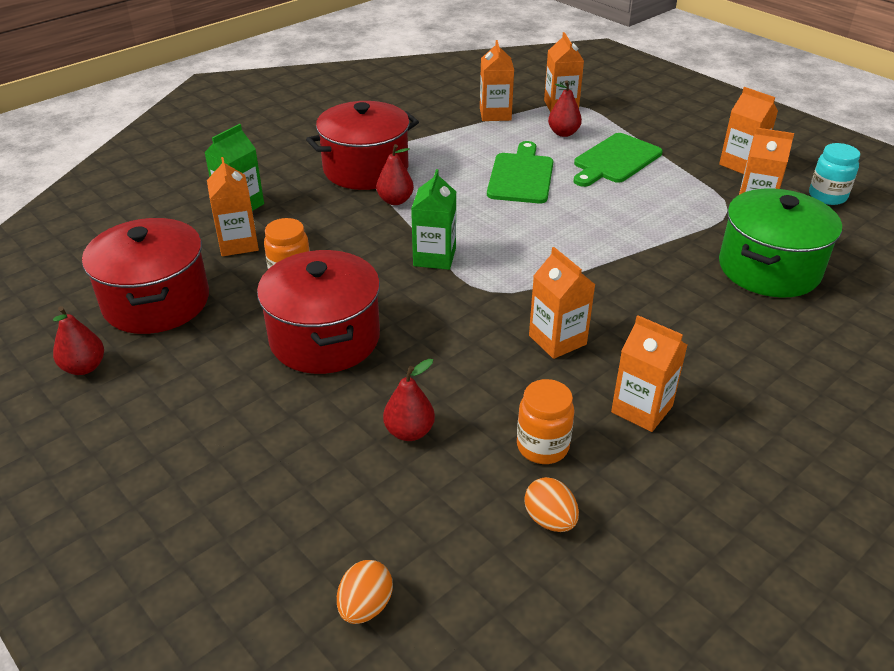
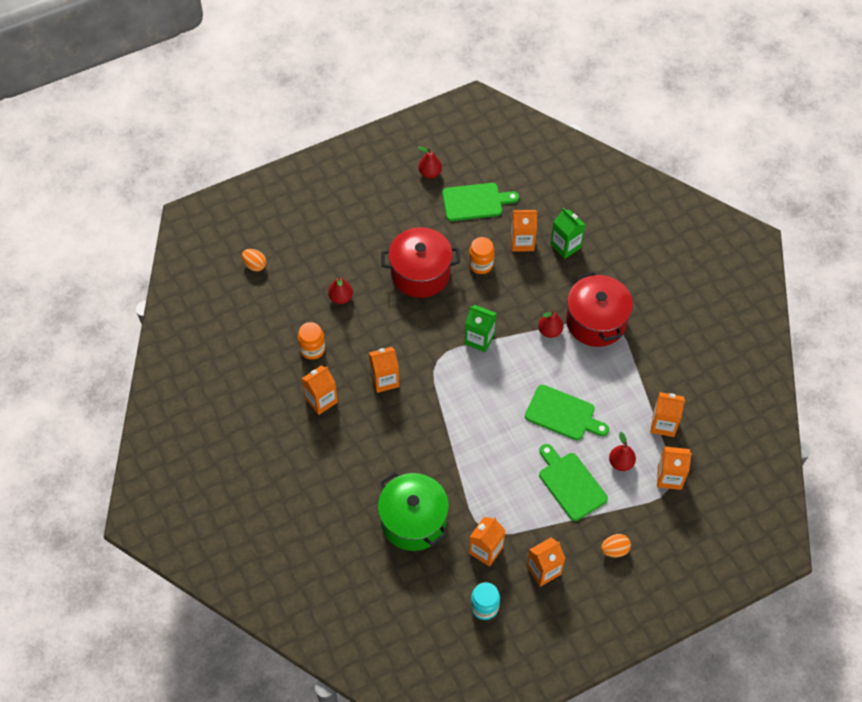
camera: 105 degrees right, 20 degrees up
(156, 302) = (475, 202): red pot -> green cutting board
(550, 520) = (271, 339): orange egg -> orange egg (614, 550)

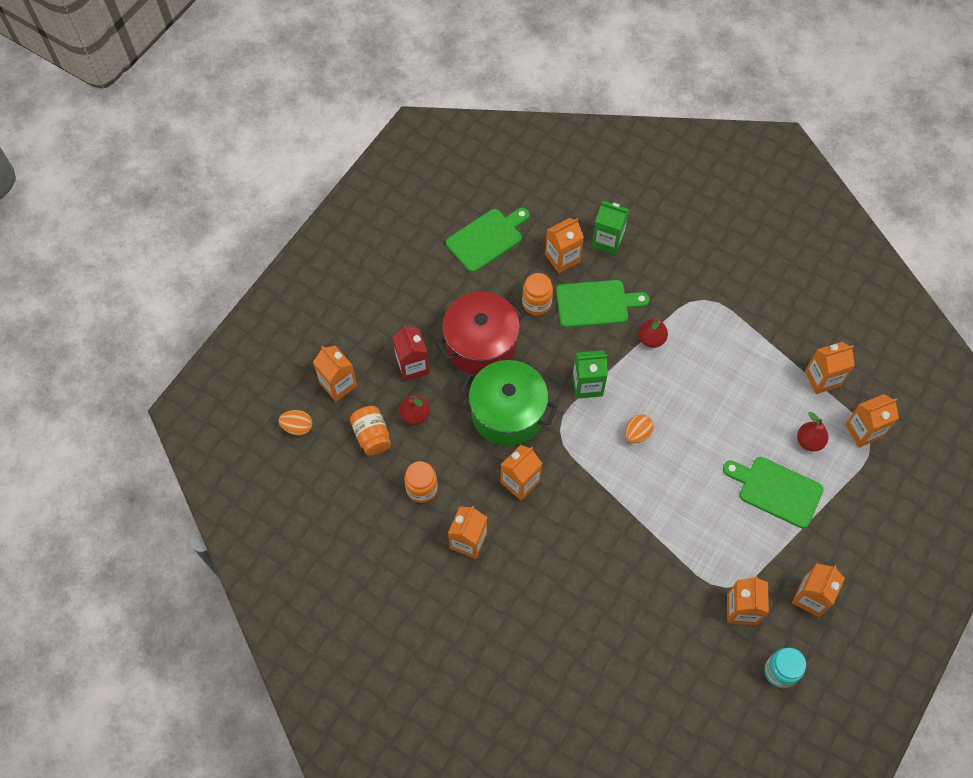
camera: 30 degrees left, 5 degrees up
(301, 250) = (338, 384): none -> orange carton
(302, 296) = (372, 436): none -> orange jar
(361, 264) = (412, 366): none -> red carton
(413, 521) = (650, 620): green pot -> green pot (507, 413)
(430, 173) = (419, 230): red pear -> none
(563, 414) = (721, 421): green cutting board -> green cutting board (595, 304)
(596, 321) = (689, 305): red pot -> none
(614, 550) = (862, 536): orange egg -> orange egg (637, 434)

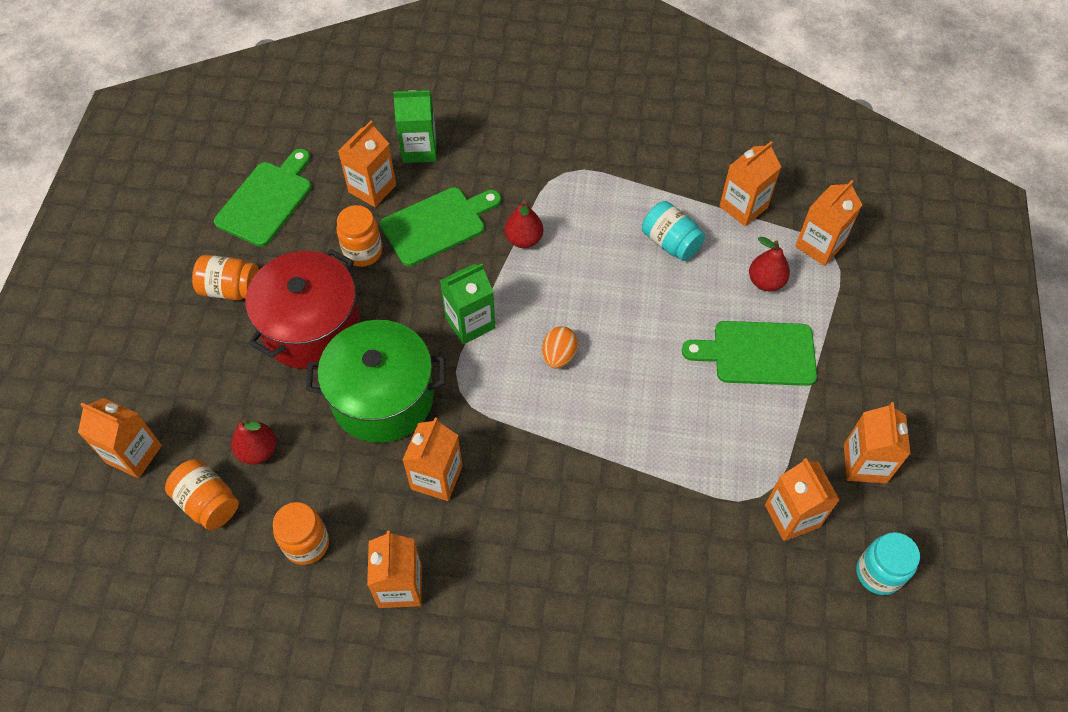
camera: 25 degrees left, 5 degrees down
(297, 427) = (95, 535): orange egg -> none
(412, 366) = (230, 389): red carton -> none
(439, 295) = (231, 289): none -> orange jar
(755, 384) = (670, 242): none -> turquoise jar

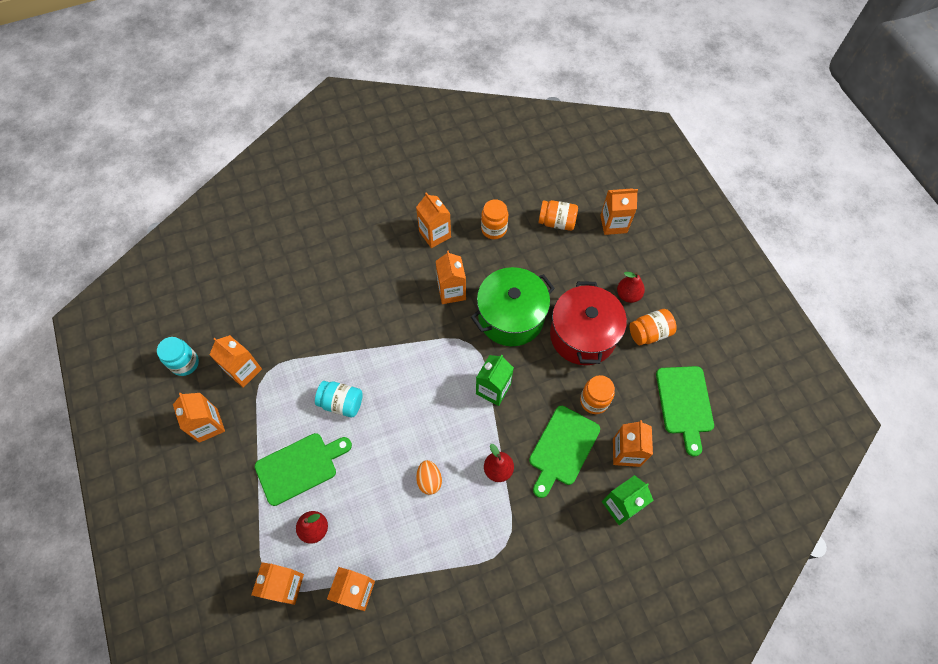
camera: 150 degrees right, 5 degrees up
(258, 451) = (554, 257): red pear -> red pear (628, 295)
(559, 356) = (426, 396): orange egg -> orange egg (429, 480)
(670, 242) = (396, 525): turquoise jar -> turquoise jar (341, 403)

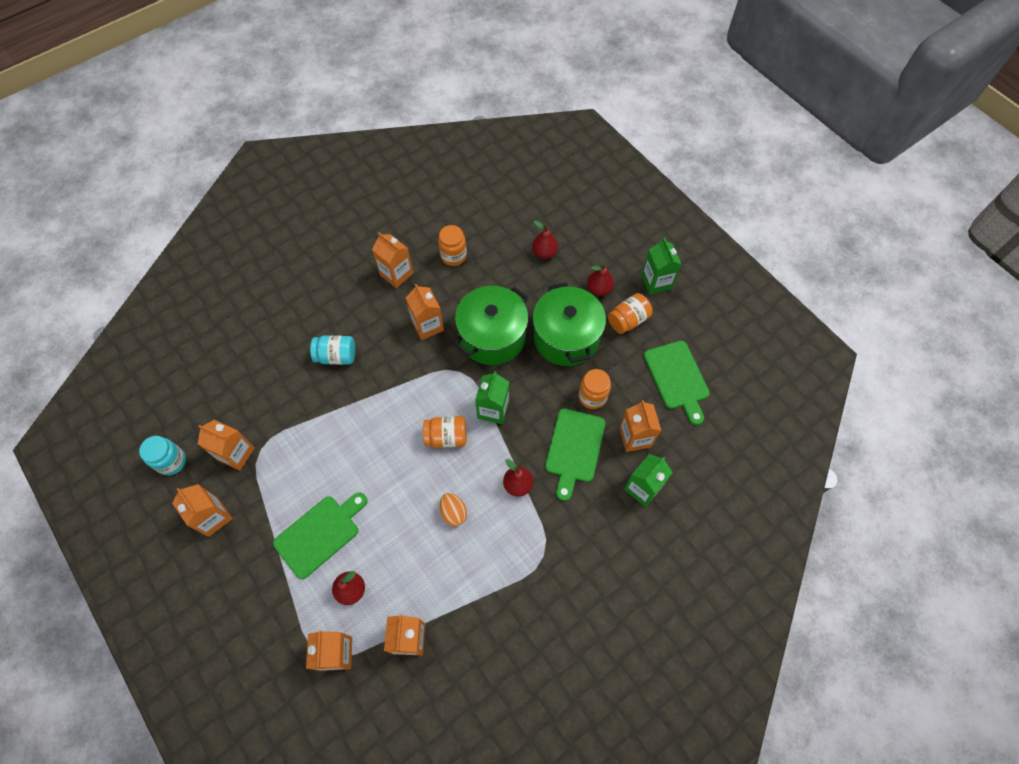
camera: 15 degrees left, 0 degrees up
(341, 403) = (346, 460): turquoise jar -> turquoise jar (336, 356)
(556, 222) = (513, 236): orange jar -> orange jar (446, 437)
(583, 246) = (544, 253): none -> red pear
(583, 335) = (566, 337): red pot -> green pot
(613, 224) = (568, 225): orange carton -> none
(688, 301) = (656, 282): none -> green carton

